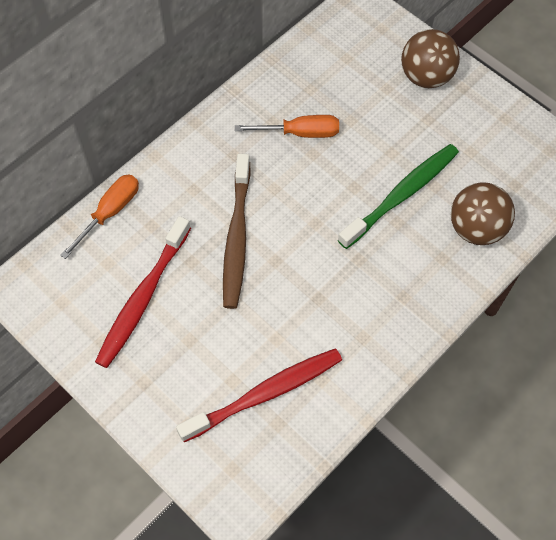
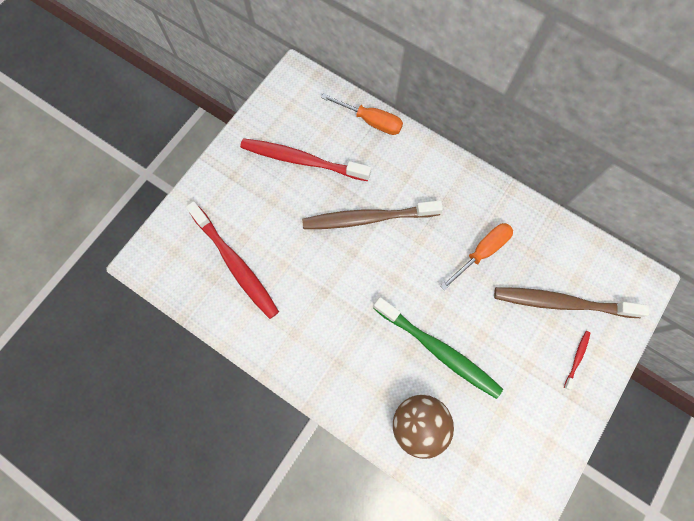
camera: 80 degrees right, 10 degrees up
(300, 133) = (482, 252): orange screwdriver -> orange screwdriver turned 120 degrees counterclockwise
(368, 75) = (561, 302): none -> brown toothbrush
(426, 76) = (577, 358): brown ball -> red toothbrush

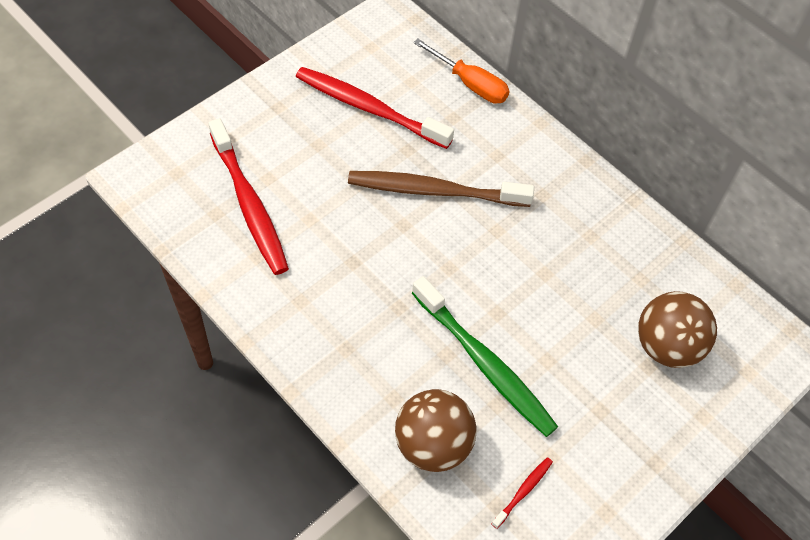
camera: 10 degrees right, 15 degrees down
(482, 252) = (574, 262): orange screwdriver -> none
(561, 302) = (667, 346): brown toothbrush -> brown ball
(577, 358) = (670, 417): red toothbrush -> red toothbrush (523, 491)

